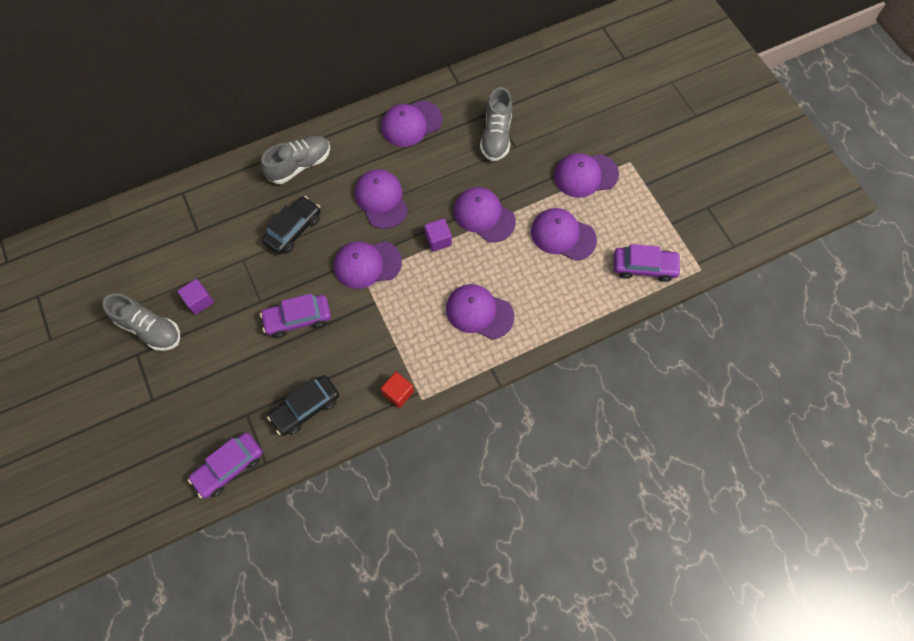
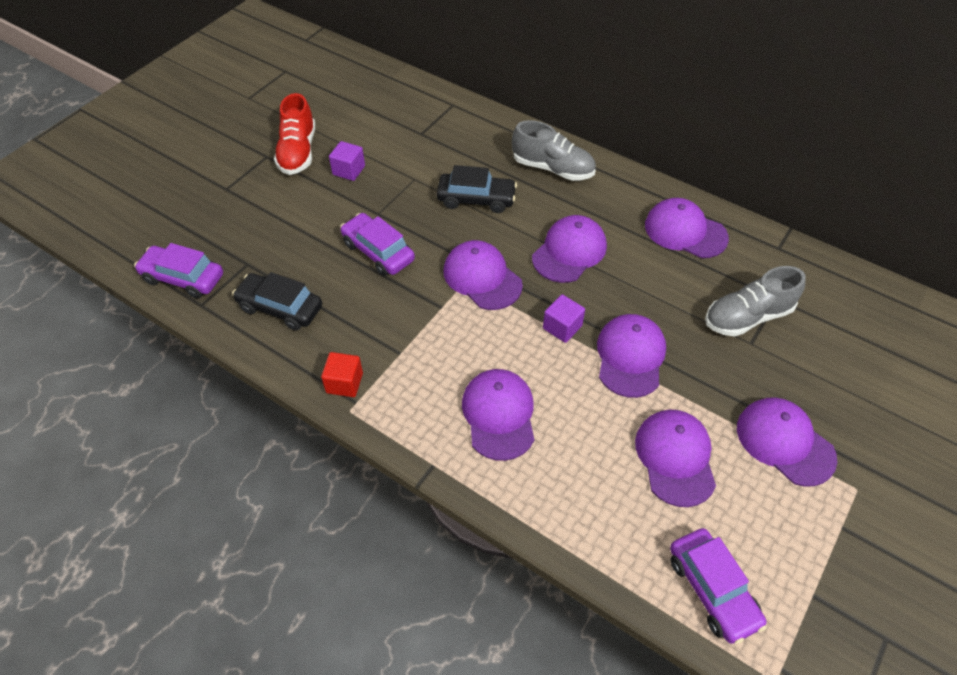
camera: 60 degrees right, 15 degrees down
(150, 328) = (298, 152): grey shoe -> red shoe

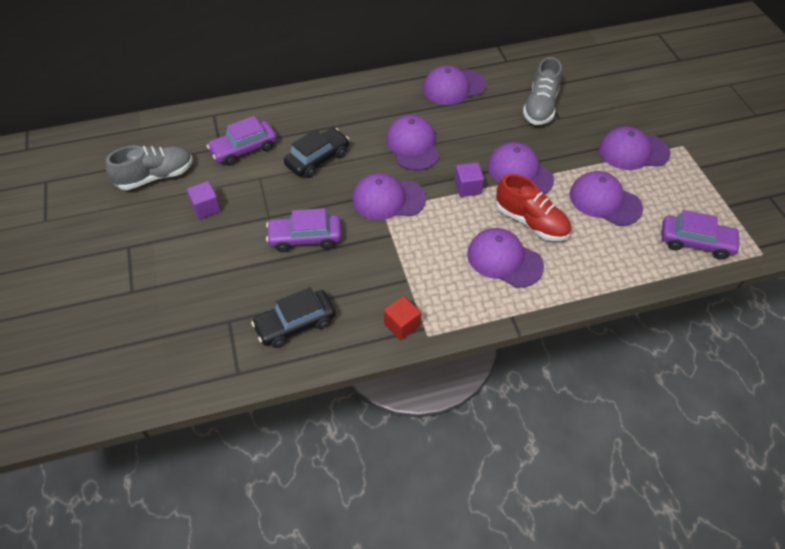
camera: 50 degrees left, 0 degrees up
(183, 278) = (197, 370): purple car -> purple car (244, 149)
(298, 152) = (149, 225): red shoe -> red shoe (531, 222)
(552, 168) = (335, 107): grey shoe -> grey shoe (155, 176)

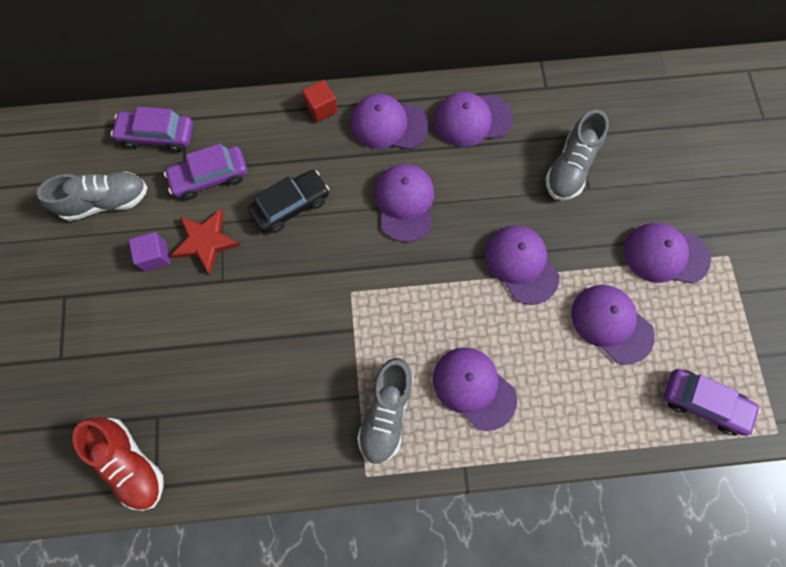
camera: 10 degrees right, 20 degrees up
(249, 192) = (206, 241): none -> red star
(295, 324) = (226, 434): black car -> none
(305, 238) = (257, 318): purple car -> purple car (158, 135)
(388, 199) = (360, 278): purple cap -> purple cap (388, 124)
(402, 325) = (341, 456): red cube -> red cube (321, 108)
(434, 287) = (386, 412): none -> grey shoe
(468, 187) = (455, 276): purple cube -> none
(531, 222) = (517, 339): red shoe -> red shoe (131, 462)

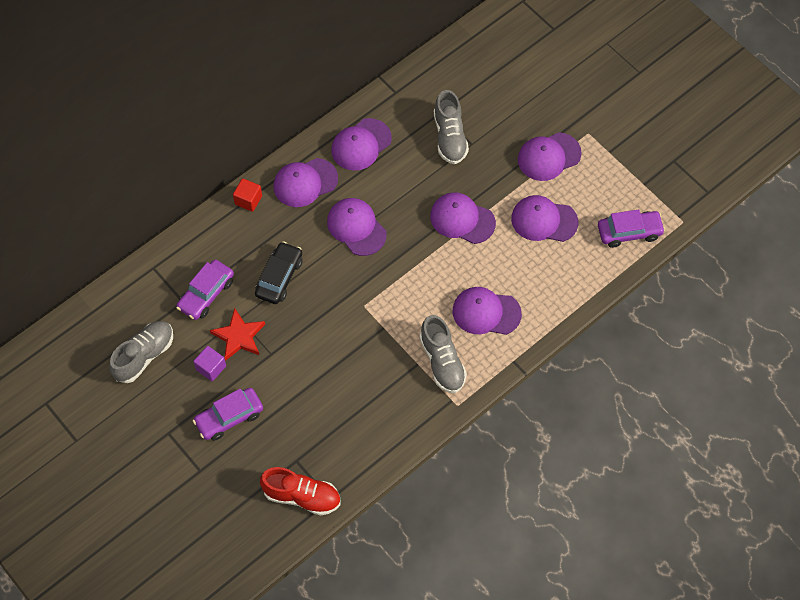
camera: 35 degrees left, 10 degrees down
(158, 135) = (143, 290): purple car -> purple car (229, 417)

